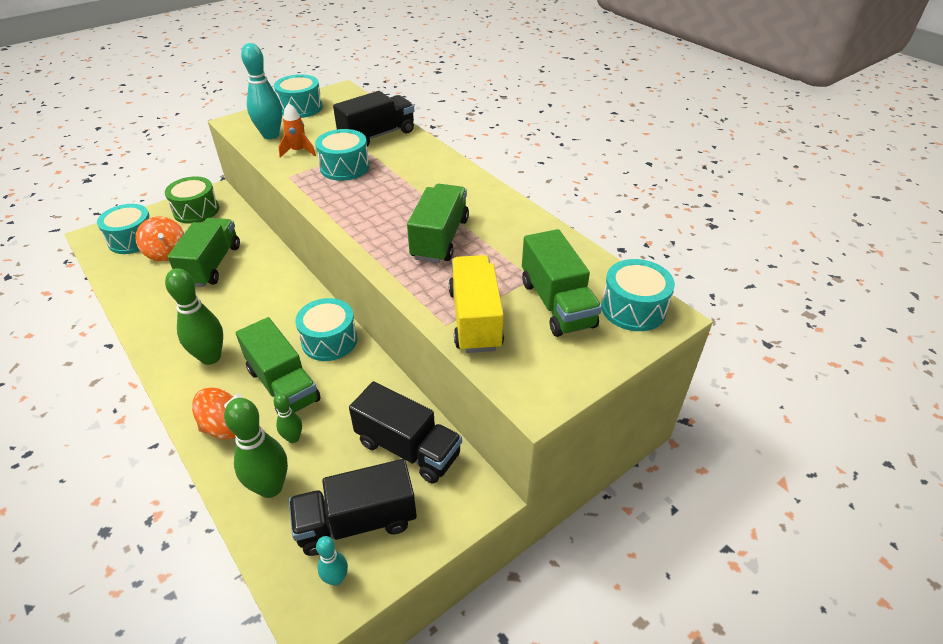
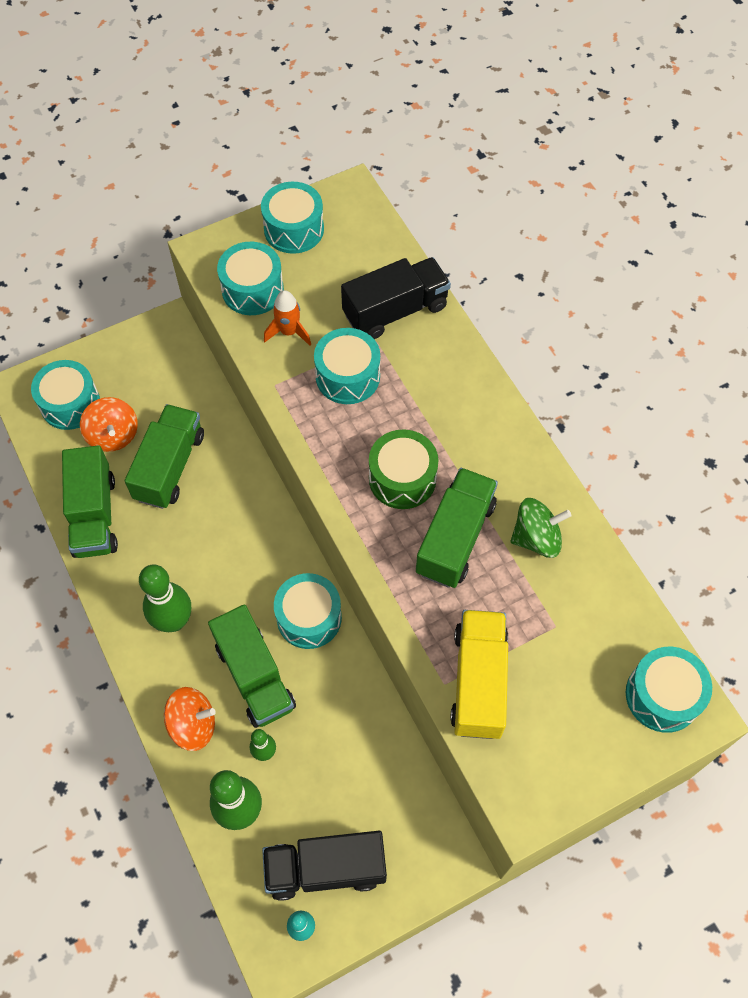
camera: 10 degrees right, 20 degrees up
(196, 210) = (146, 358): green drum -> green drum (402, 478)
(271, 135) = (252, 289): turquoise bowling pin -> turquoise drum
(408, 448) = (385, 787): black truck -> none
(505, 232) = (536, 538): none -> green spinning top
(557, 304) = (576, 673): green truck -> green truck (94, 515)

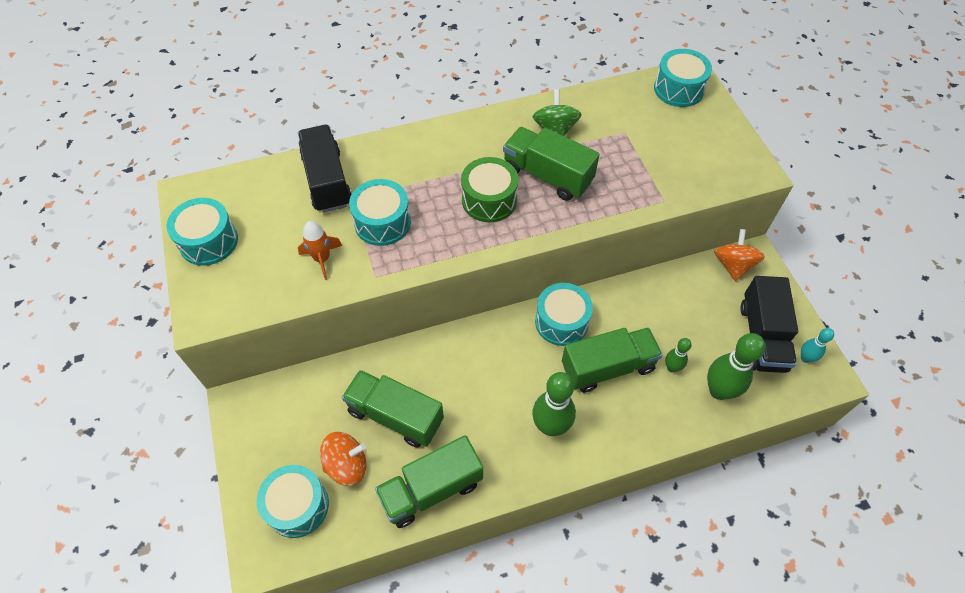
camera: 80 degrees left, 5 degrees down
(94, 515) = (431, 489): green truck -> green truck turned 150 degrees clockwise
(193, 725) = (646, 419): orange spinning top -> orange spinning top (733, 265)
(252, 289) = (264, 282): turquoise drum -> none
(478, 682) = (664, 181): yellow truck -> none

